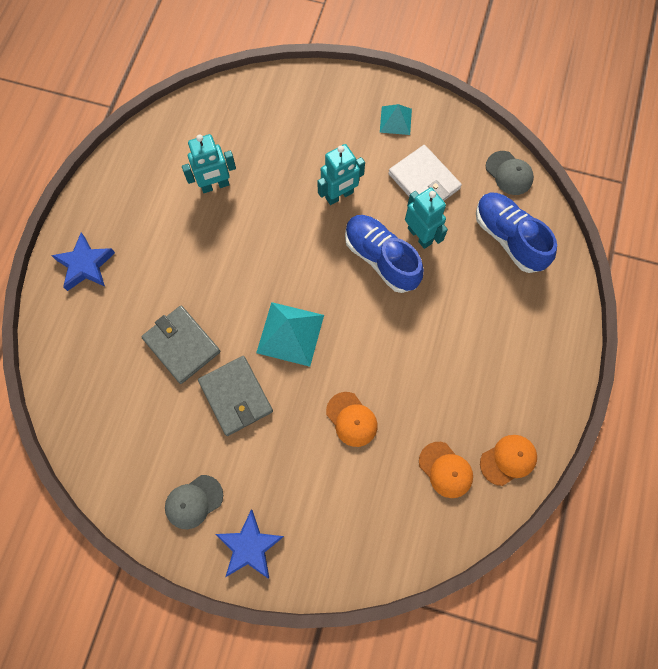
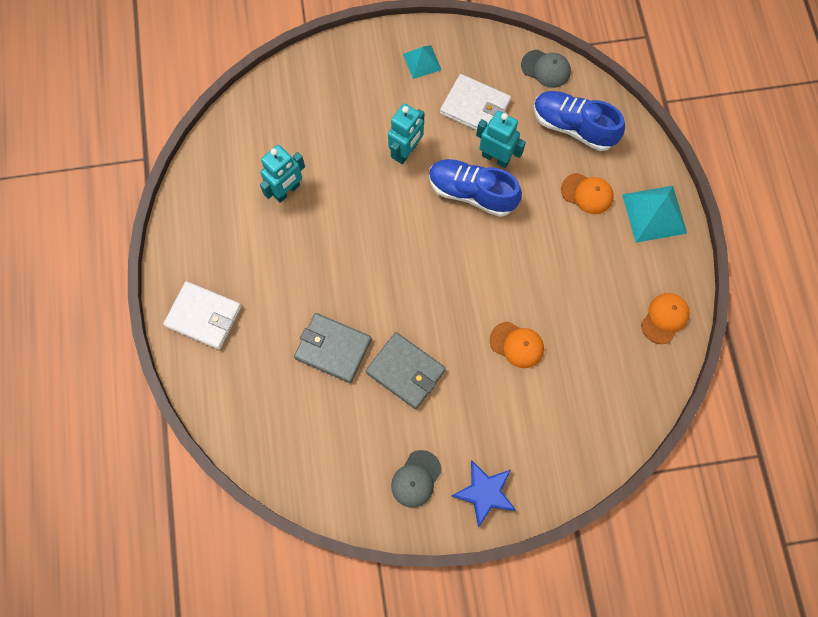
camera: 25 degrees left, 0 degrees up
(85, 265) = (204, 316): blue star -> white wallet
(290, 333) = (425, 295): turquoise pyramid -> turquoise pyramid (654, 213)
(445, 470) = (617, 351): orange cap -> orange cap (587, 193)

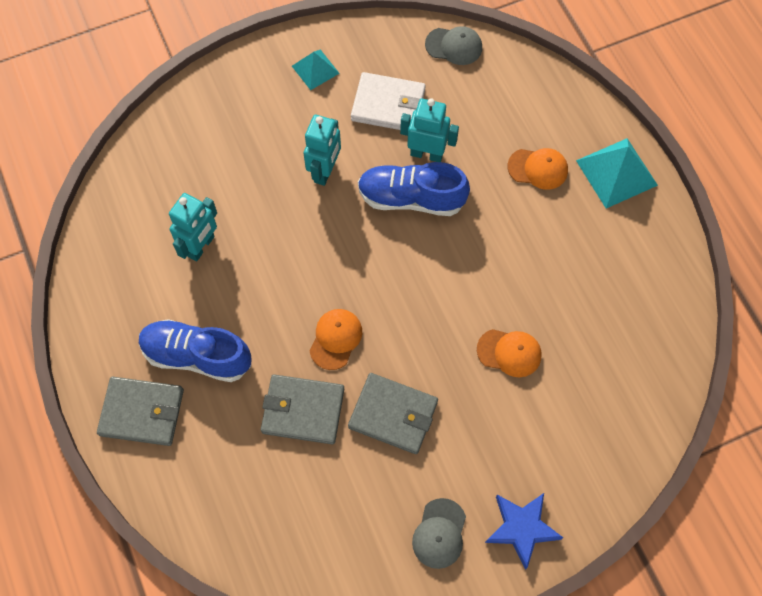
camera: 15 degrees left, 5 degrees down
(204, 316) = (142, 412): white wallet -> grey wallet
(573, 127) = (502, 101): blue shoe -> blue shoe (197, 356)
(664, 318) = (661, 282): orange cap -> orange cap (336, 339)

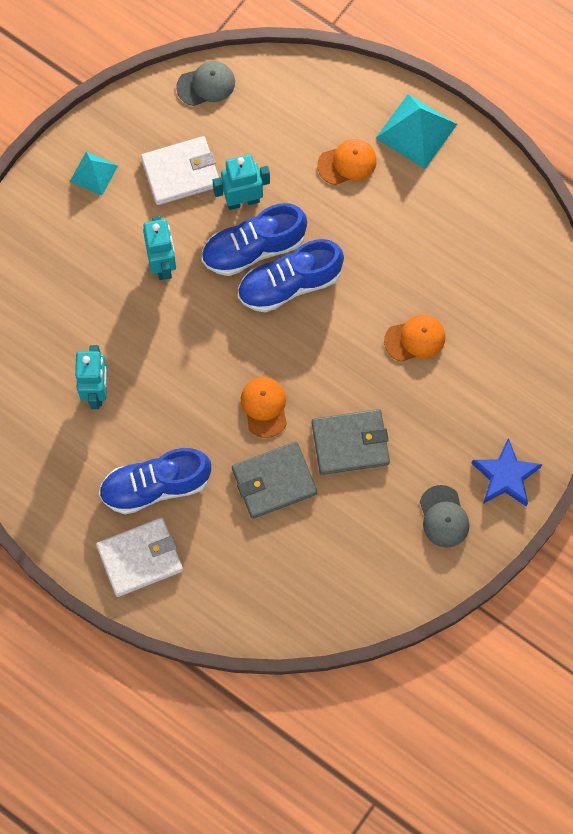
camera: 30 degrees left, 5 degrees up
(142, 412) = (140, 558): grey wallet -> white wallet
(424, 244) = (289, 284): none -> blue shoe

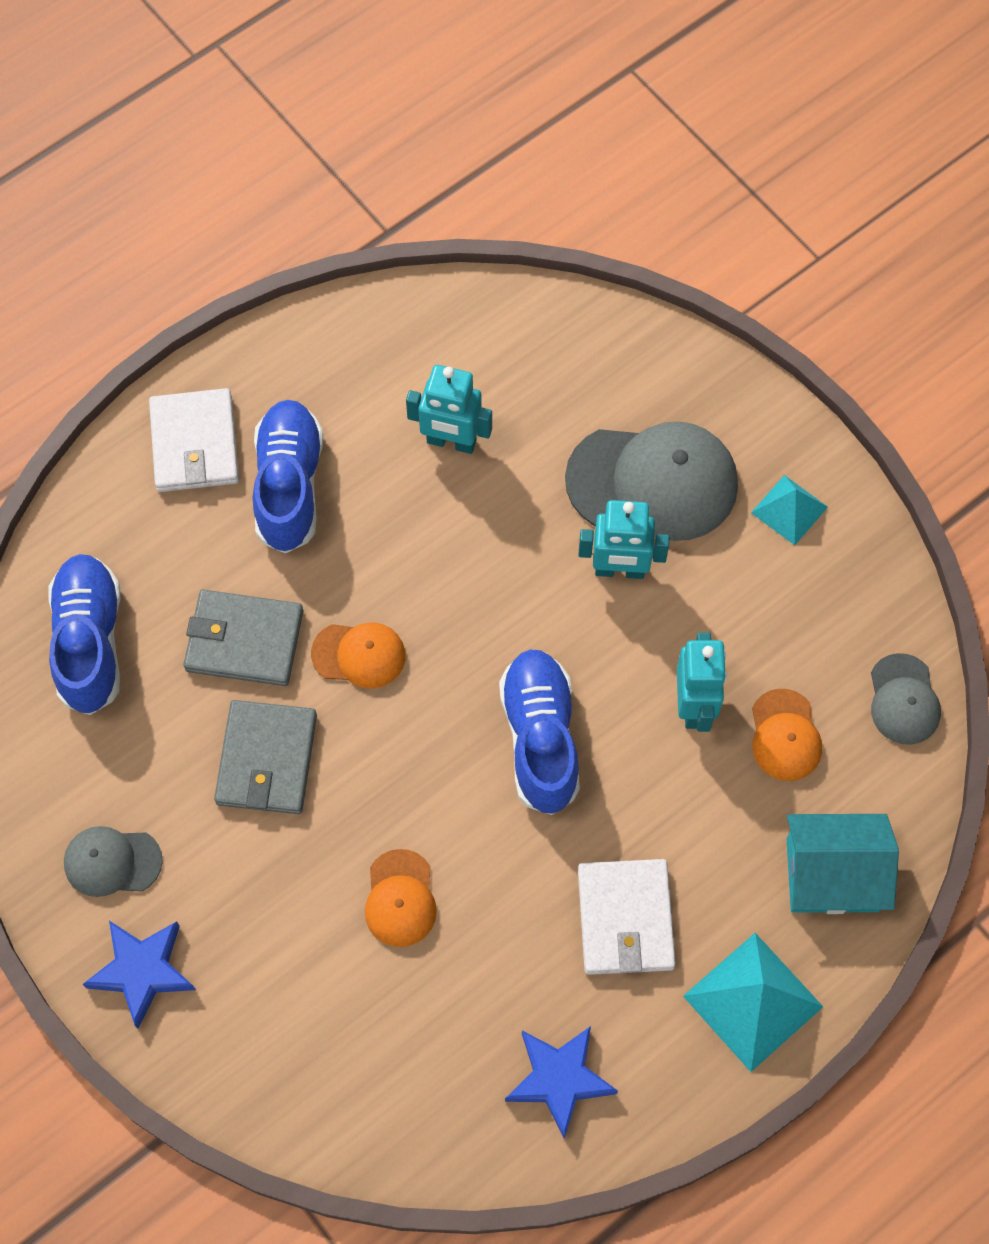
camera: 105 degrees right, 5 degrees down
(95, 258) = (653, 482): none -> grey cap
(181, 172) = (762, 629): white wallet -> white wallet (625, 918)
(253, 248) = (611, 701): blue shoe -> blue shoe (90, 642)
(274, 481) = (244, 640): grey wallet -> grey wallet turned 75 degrees counterclockwise
(328, 103) = (832, 874): none -> turquoise house
(347, 163) = (721, 877): orange cap -> orange cap (785, 735)
(494, 223) = (559, 1079): none -> blue star

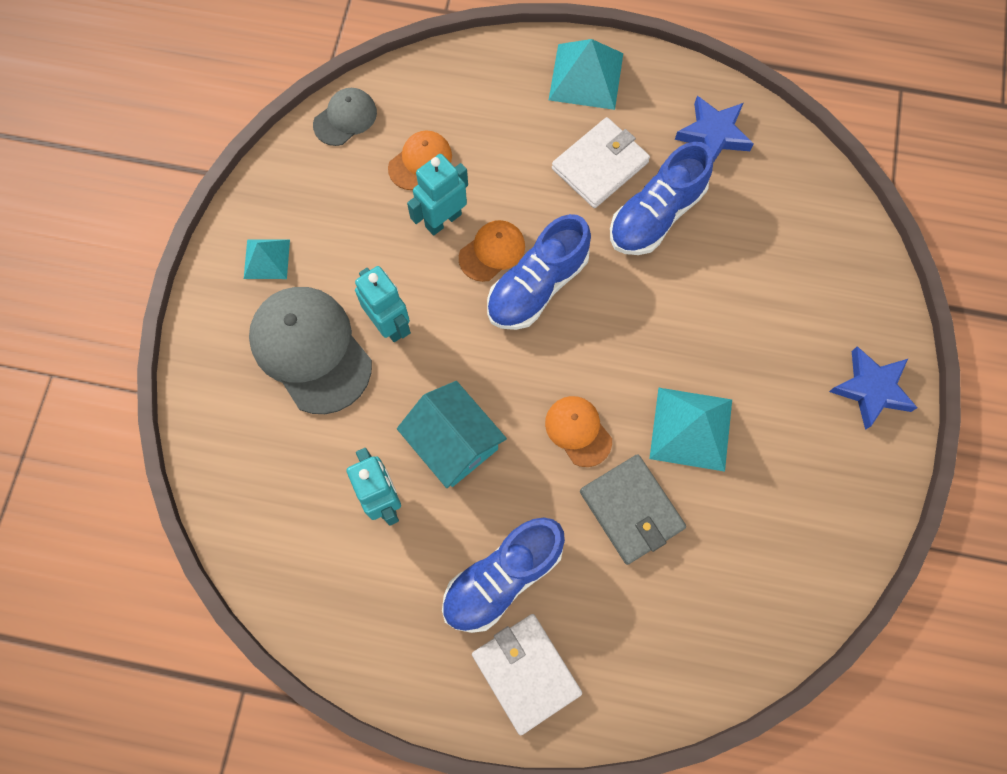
camera: 130 degrees left, 5 degrees up
(90, 642) = (721, 610): blue shoe -> blue shoe (656, 215)
(112, 862) = (833, 463): grey cap -> none
(195, 443) = (526, 673): white wallet -> white wallet turned 75 degrees counterclockwise
(267, 759) = (691, 428): grey wallet -> turquoise pyramid
(400, 899) = (698, 286): orange cap -> orange cap (492, 251)
(832, 874) = (482, 86): turquoise house -> turquoise house (453, 442)

